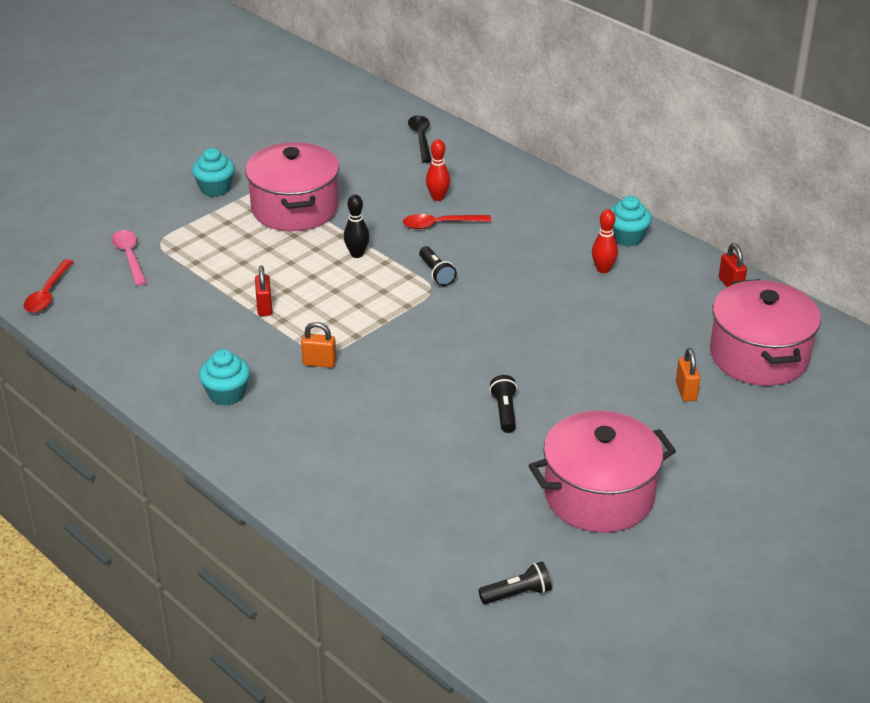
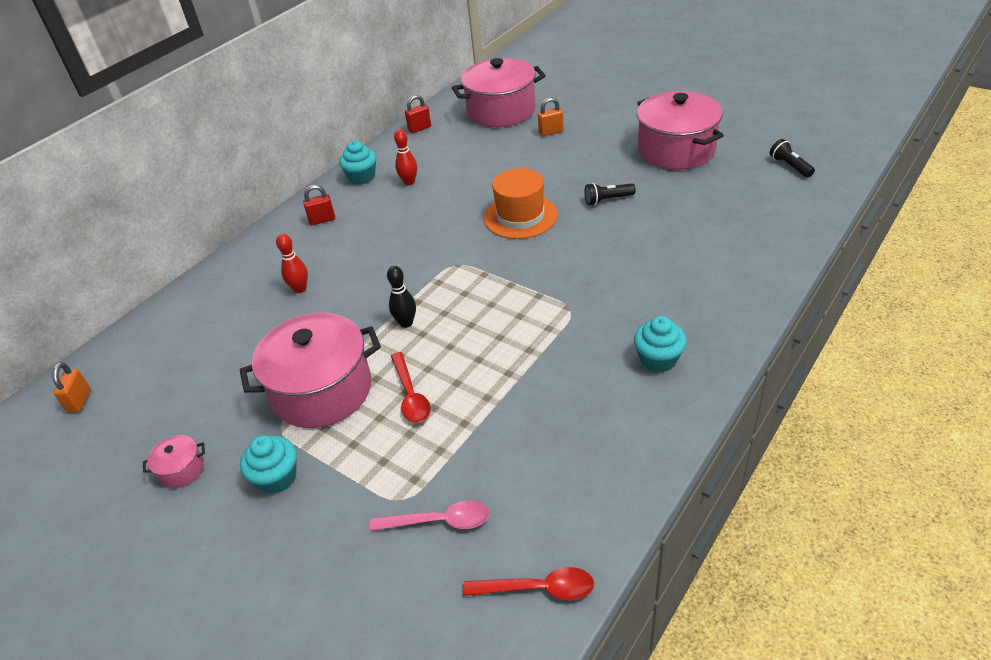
camera: 95 degrees left, 5 degrees up
(129, 257) = (439, 521): pink spoon -> pink spoon turned 150 degrees counterclockwise
(248, 149) = (181, 470): none -> pink pot
(264, 307) = (512, 368): red padlock -> red padlock (322, 220)
(319, 363) = (586, 309): orange padlock -> orange padlock (79, 401)
(421, 138) = (181, 322): black spoon -> none
(436, 273) = (430, 266): black flashlight -> none
(440, 224) = (348, 278): red spoon -> red spoon (410, 395)
(499, 341) = (520, 216): none -> orange hat

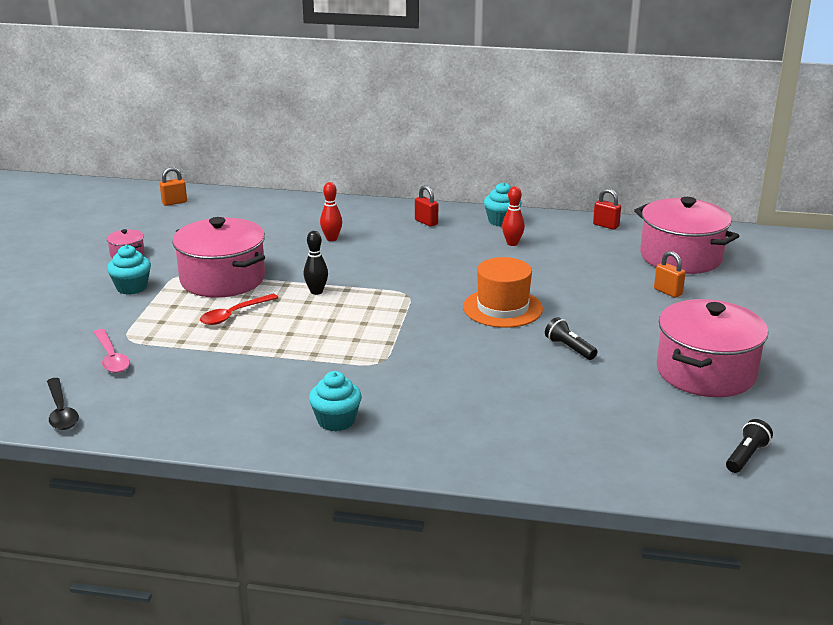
camera: 60 degrees right, 15 degrees down
(538, 589) = (61, 411): red spoon -> black spoon

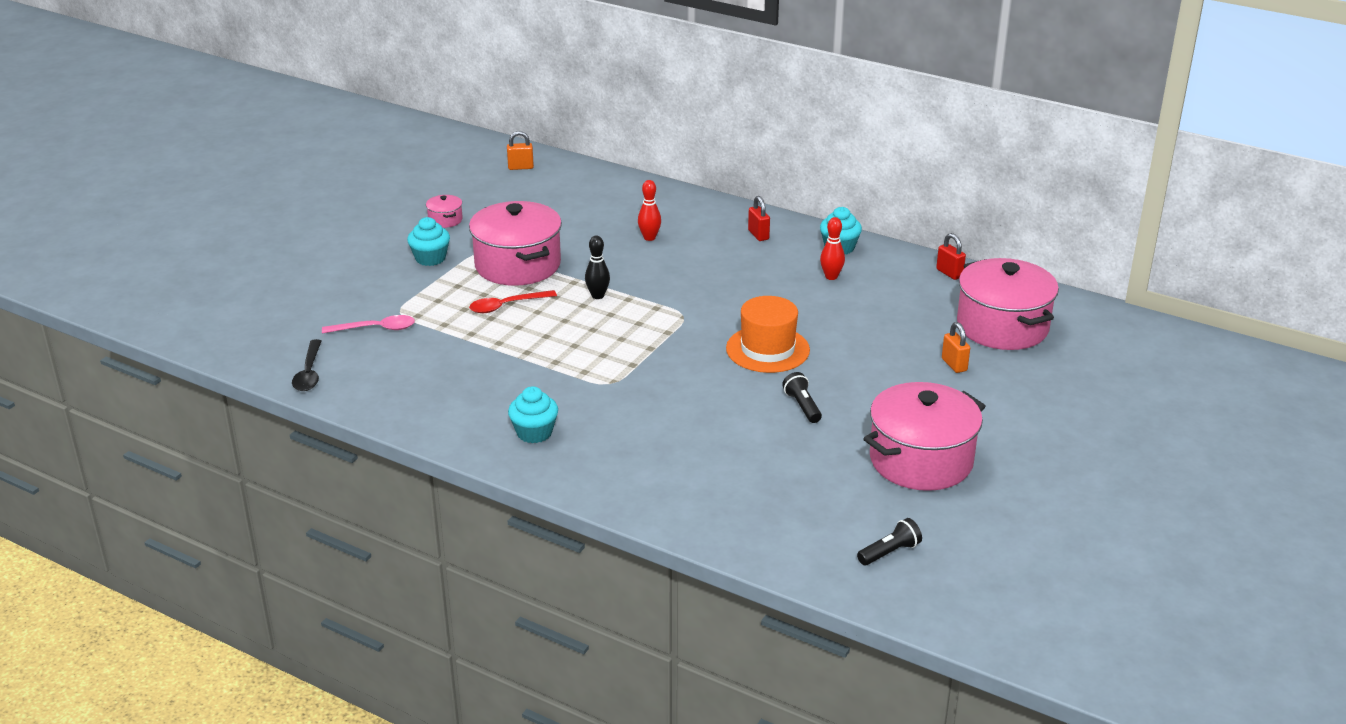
camera: 20 degrees right, 5 degrees up
(111, 358) = (375, 329): pink spoon -> pink spoon turned 90 degrees counterclockwise

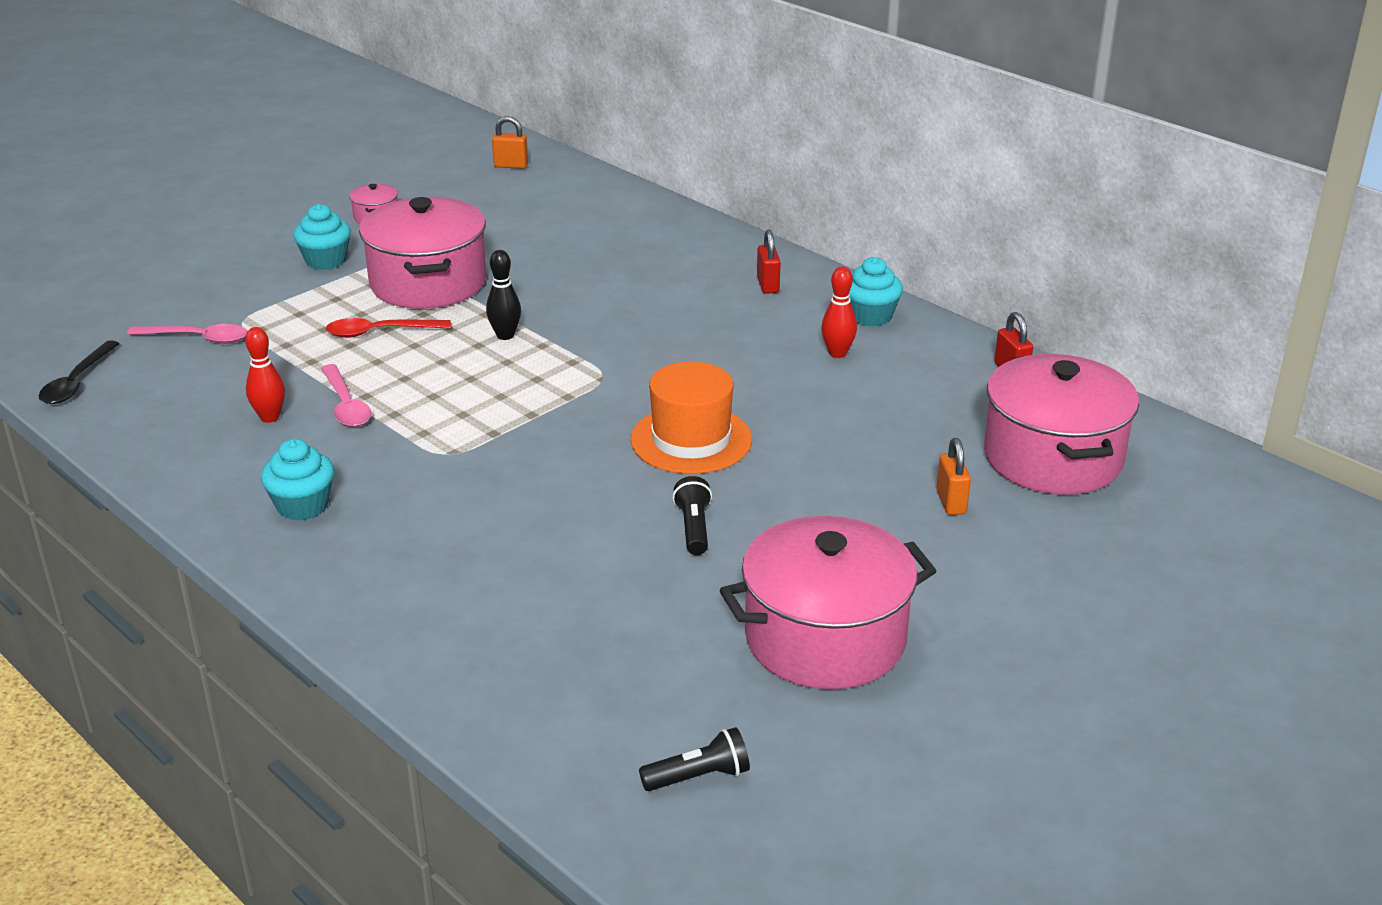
camera: 15 degrees right, 0 degrees up
(517, 361) = (346, 405): none -> pink spoon
(649, 238) = (619, 270): red bowling pin -> red bowling pin (270, 417)

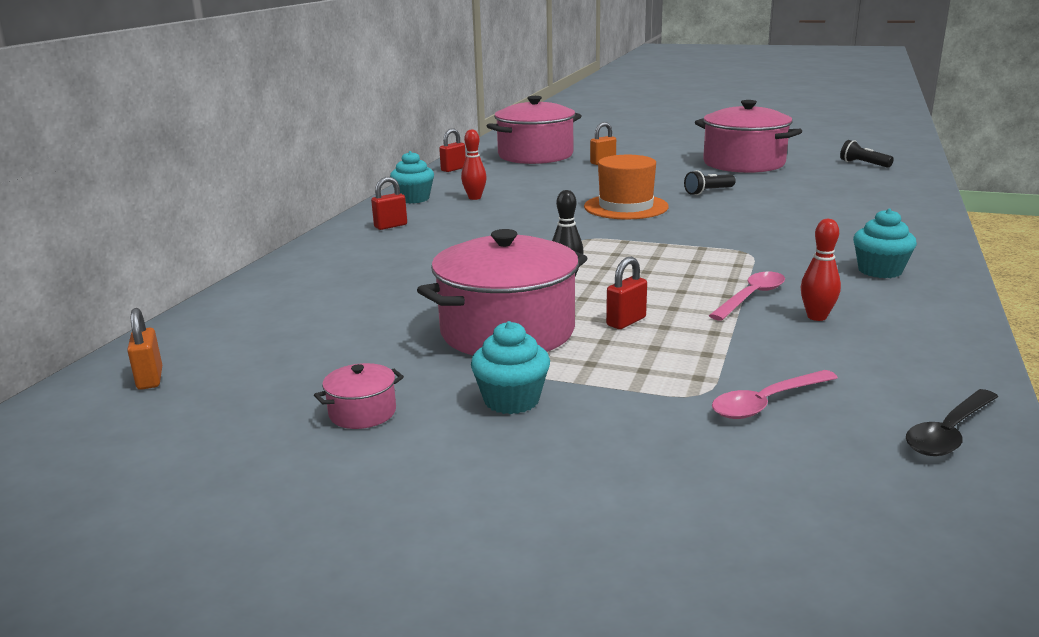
camera: 115 degrees left, 10 degrees down
(77, 382) = (949, 433): black spoon -> black spoon turned 150 degrees clockwise
(197, 338) = (767, 403): pink spoon -> pink spoon turned 105 degrees counterclockwise
(380, 332) = (626, 322): red spoon -> red padlock

